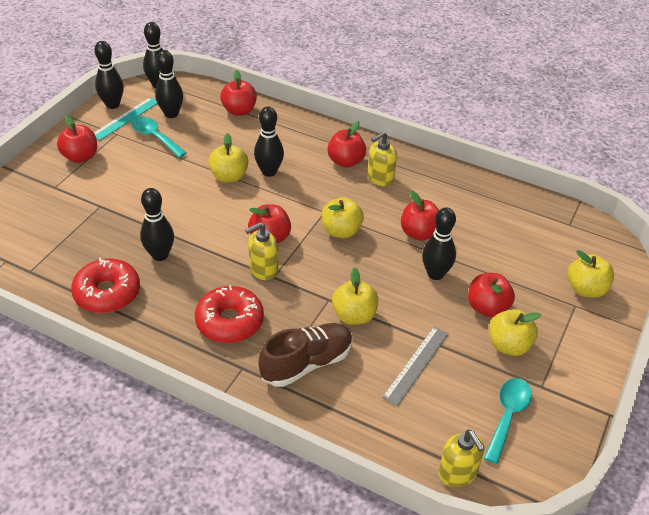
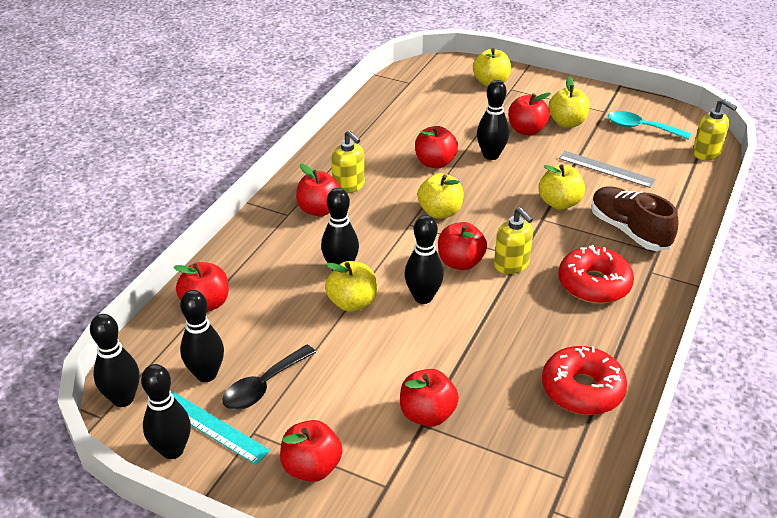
camera: 90 degrees left, 5 degrees down
(108, 208) = (427, 414): none -> red apple
(155, 137) = (264, 386): turquoise spoon -> black spoon
(160, 255) = (507, 350): black bowling pin -> black bowling pin (423, 297)
(457, 473) = (706, 153): yellow soap dispenser -> yellow soap dispenser turned 75 degrees clockwise

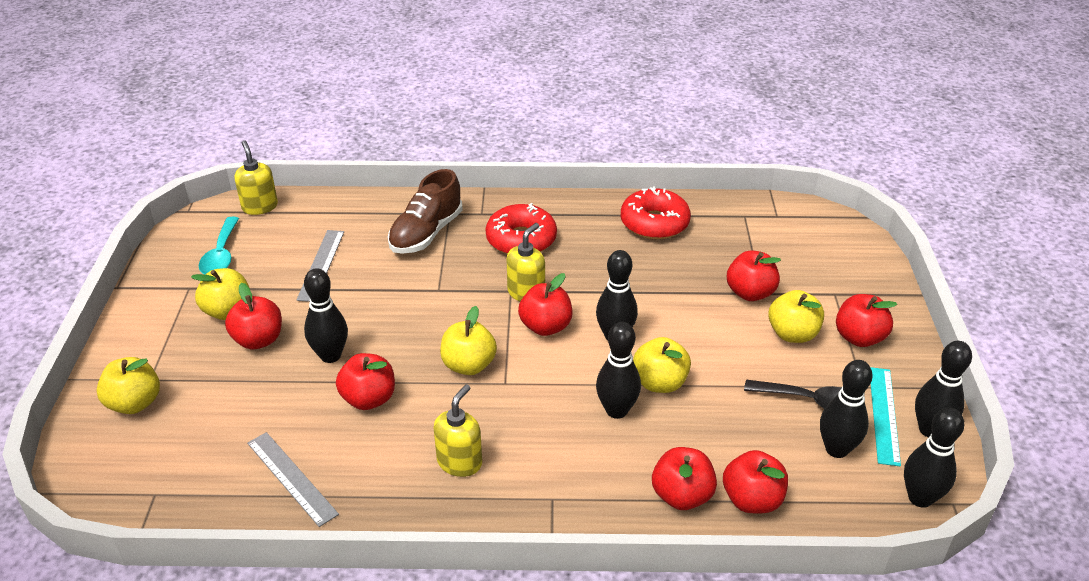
camera: 115 degrees left, 0 degrees up
(319, 210) = (525, 471): red apple -> red apple (681, 496)
(386, 124) = (291, 478): none -> grey ruler
(559, 203) = (403, 284): yellow apple -> yellow apple (792, 334)
(706, 153) = (260, 207): yellow soap dispenser -> yellow soap dispenser turned 45 degrees counterclockwise

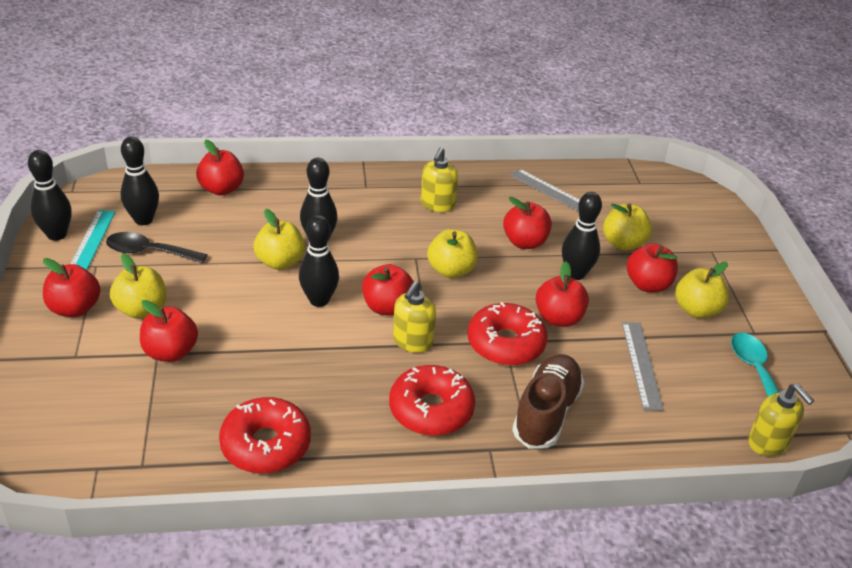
camera: 170 degrees right, 0 degrees up
(135, 403) = (706, 234): yellow apple -> yellow apple (623, 243)
(438, 287) = (505, 344): none -> red donut
(681, 496) = (272, 190): red apple -> red apple (558, 318)
(920, 498) = (95, 193): black bowling pin -> none

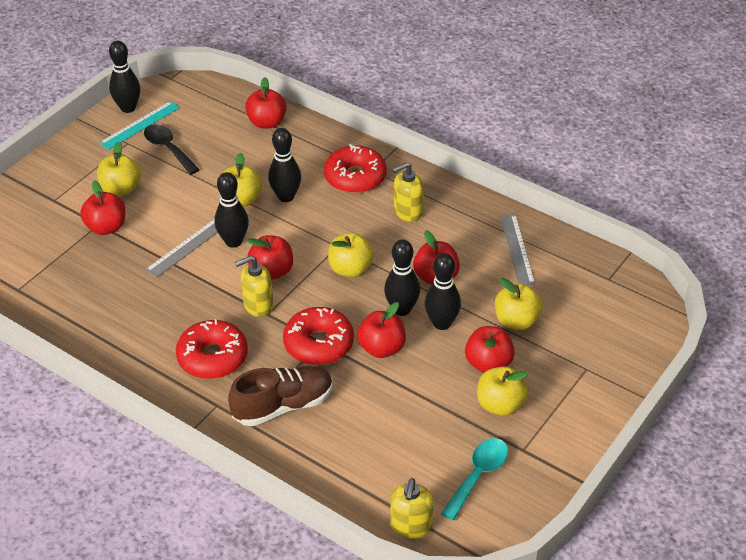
camera: 45 degrees right, 5 degrees up
(75, 308) = (85, 167): red apple -> none
(143, 220) = (190, 122): black bowling pin -> black bowling pin (402, 309)
(266, 445) = (93, 318): red donut -> red donut (355, 177)
(641, 364) = (396, 416): grey ruler -> grey ruler (187, 246)

